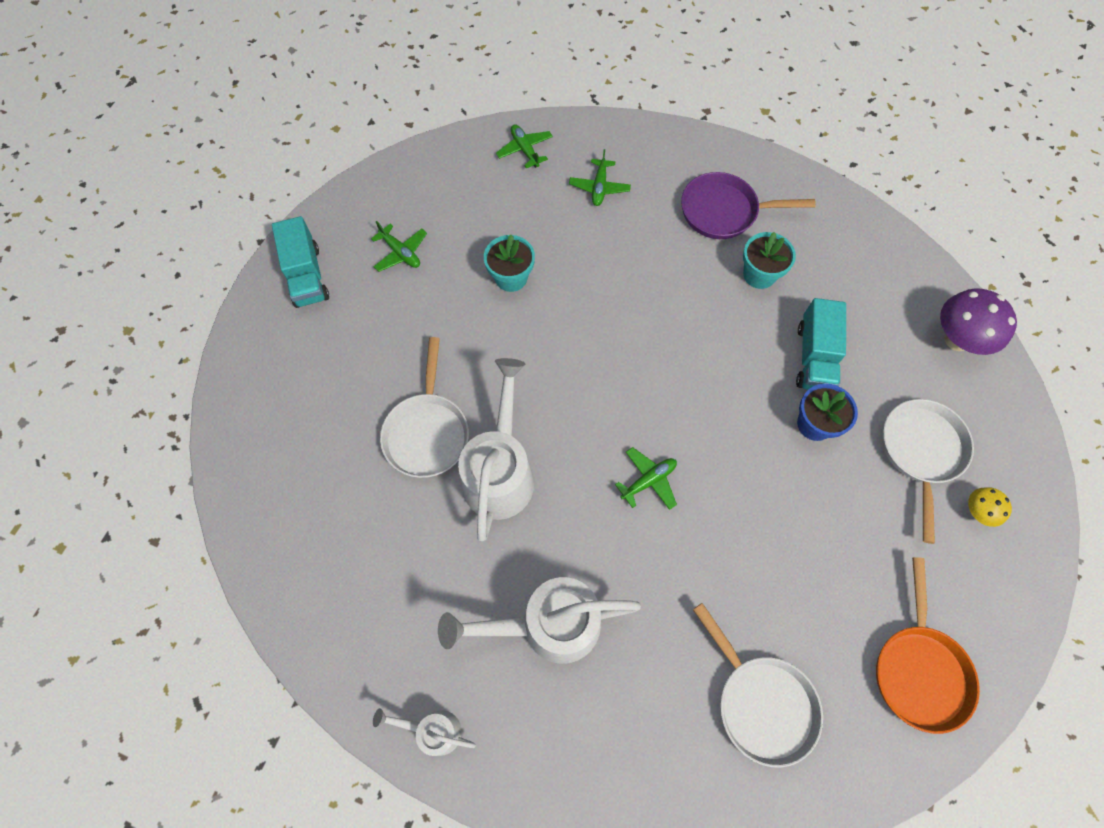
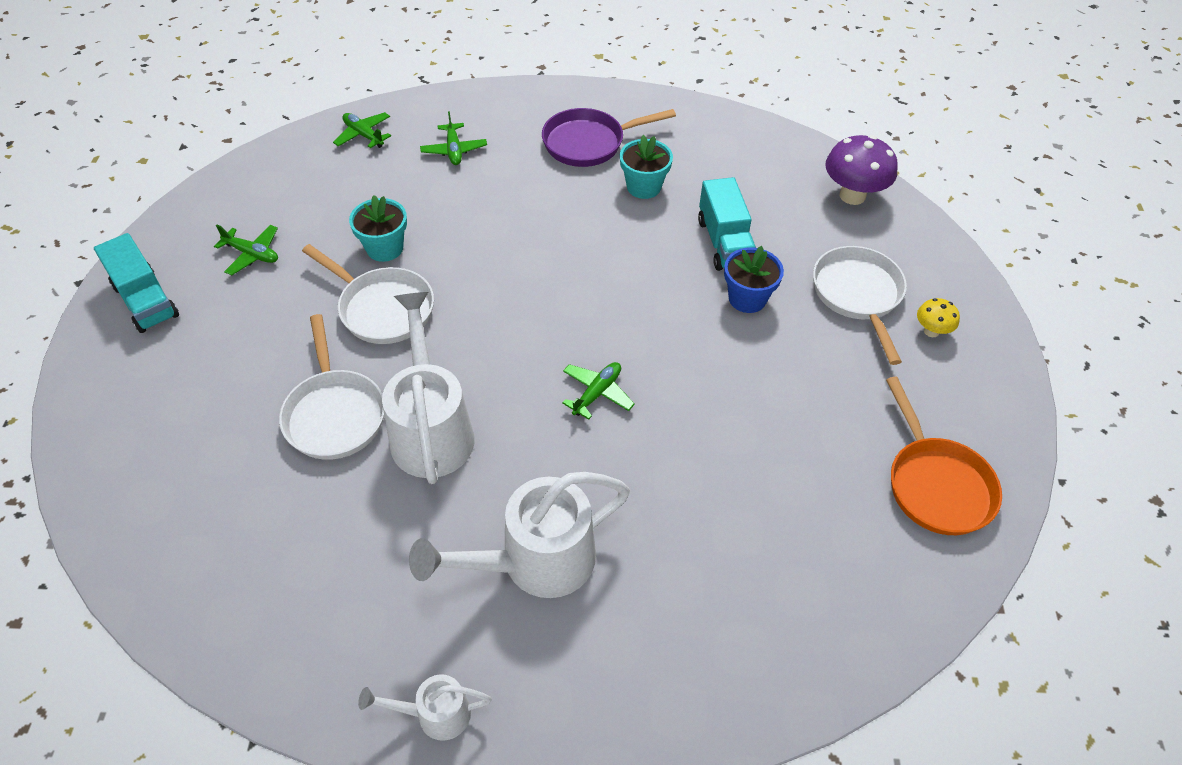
camera: 20 degrees left, 15 degrees down
(761, 702) = (792, 565): white pan -> white pan (382, 308)

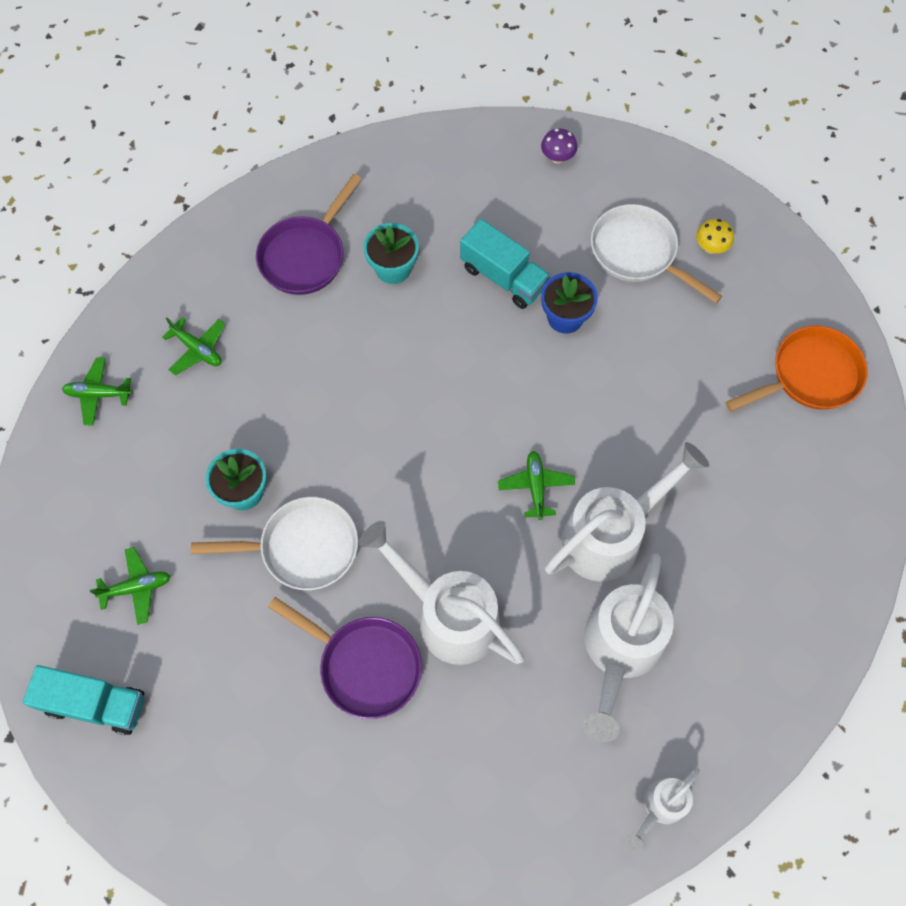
camera: 40 degrees left, 15 degrees up
(334, 414) = (365, 665): white pan -> purple pan
(621, 472) = (610, 536): none -> white watering can
(852, 195) = (557, 158): purple mushroom -> purple mushroom, size x0.53
(936, 484) = (810, 376): orange pan -> orange pan turned 60 degrees counterclockwise

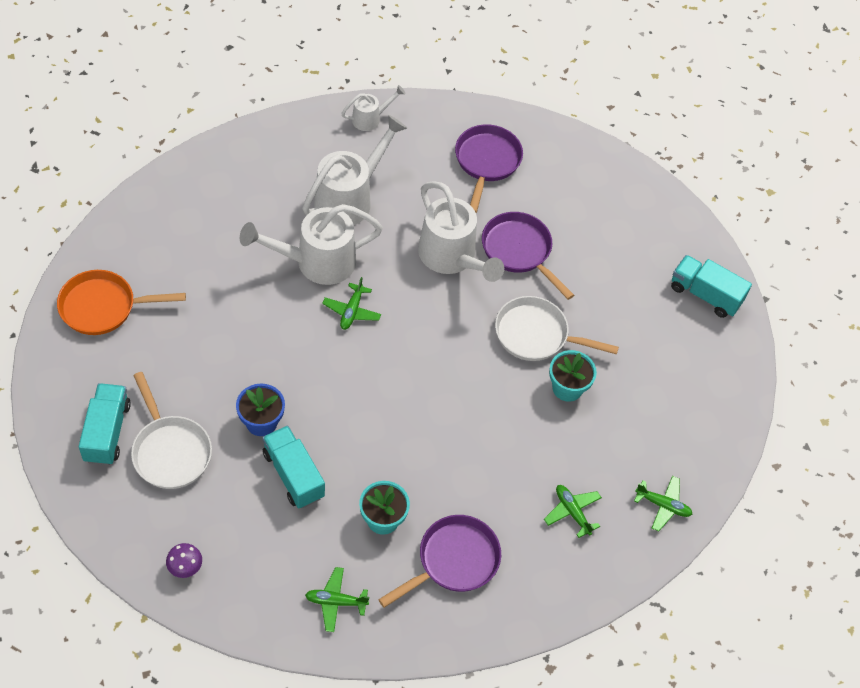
camera: 165 degrees left, 10 degrees down
(136, 588) = (662, 353): green plane -> green plane (336, 602)
(463, 802) = (486, 162): none -> purple pan
(710, 247) = (107, 432): yellow mushroom -> turquoise truck

